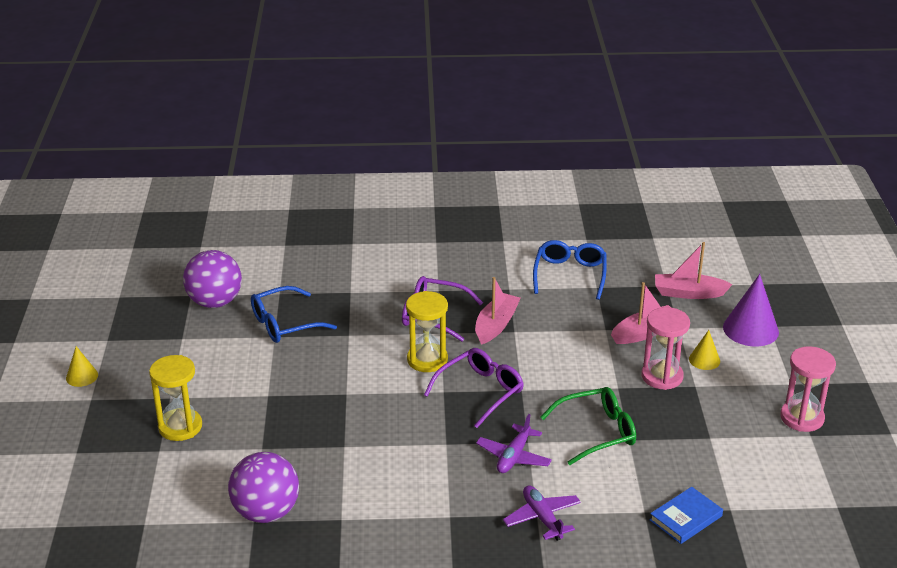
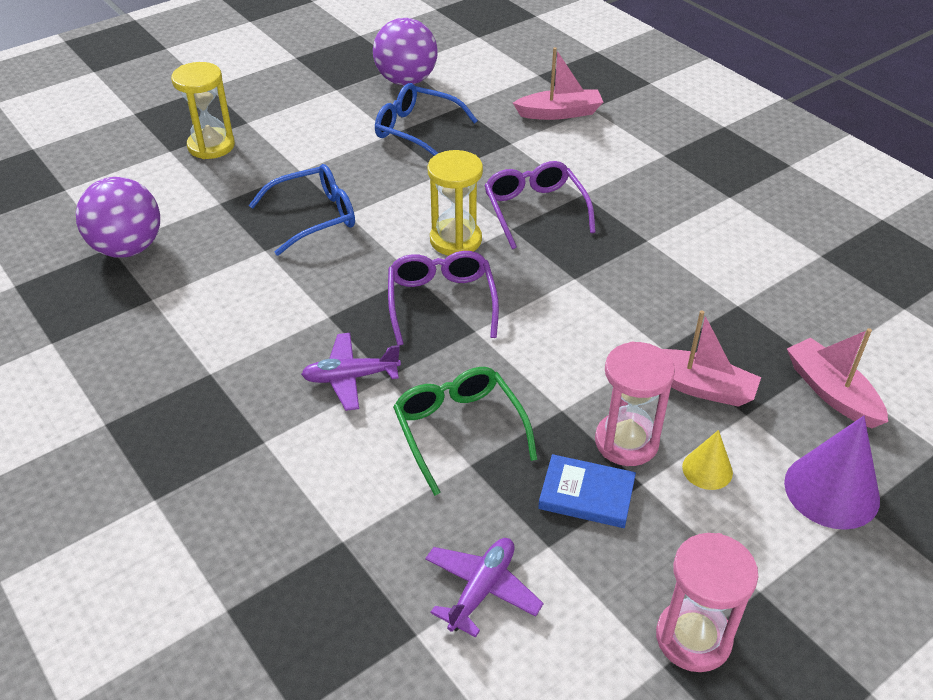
camera: 55 degrees right, 10 degrees up
(82, 376) = (235, 69): yellow cone -> none
(481, 391) = (441, 301): purple glasses -> purple glasses turned 105 degrees counterclockwise
(496, 325) = (570, 260): pink boat -> pink boat (559, 113)
(542, 518) = (260, 449): purple plane -> purple plane (482, 589)
(570, 274) = (734, 273): blue glasses -> blue glasses (315, 216)
(598, 432) = (458, 429): green glasses -> green glasses turned 150 degrees counterclockwise
(686, 518) = (360, 591): blue book -> blue book (586, 495)

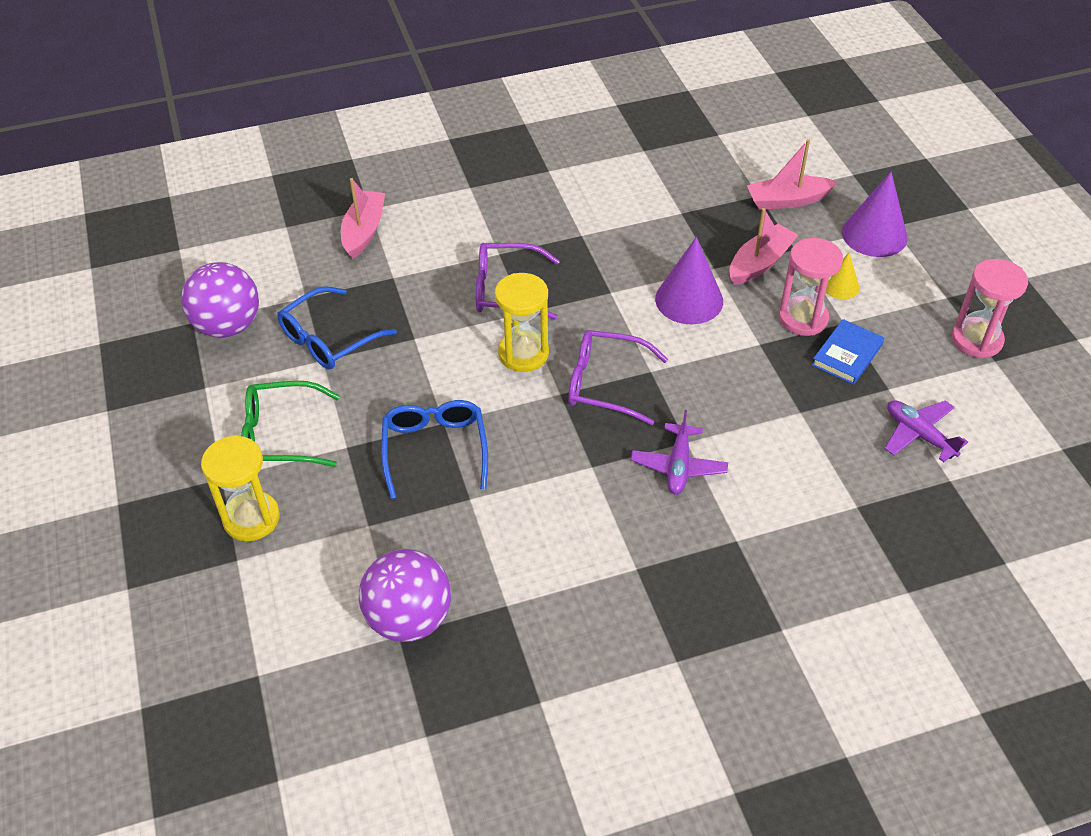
camera: 70 degrees left, 5 degrees up
(458, 429) = (761, 409): green glasses -> green glasses (279, 435)
(599, 338) = (689, 300): none -> purple cone

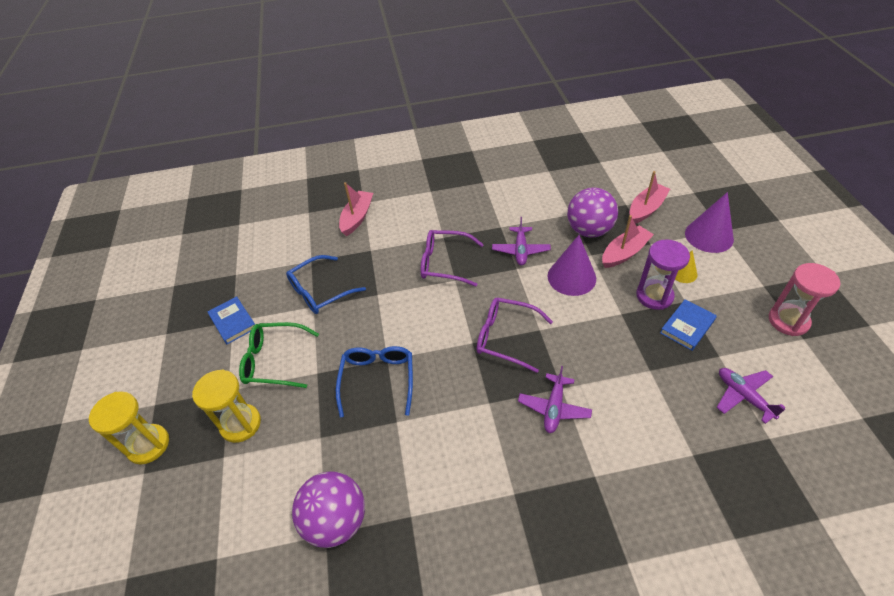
camera: 10 degrees right, 0 degrees up
(206, 388) = (233, 322): none -> blue book
(228, 326) = (257, 278): purple ball -> purple ball (589, 230)
(523, 353) = (450, 310): yellow hourglass -> yellow hourglass (148, 445)
(614, 267) = (520, 250): none -> purple plane
(787, 200) = (646, 209): pink boat -> pink boat turned 135 degrees clockwise
(803, 318) = (654, 296): pink hourglass -> purple hourglass

